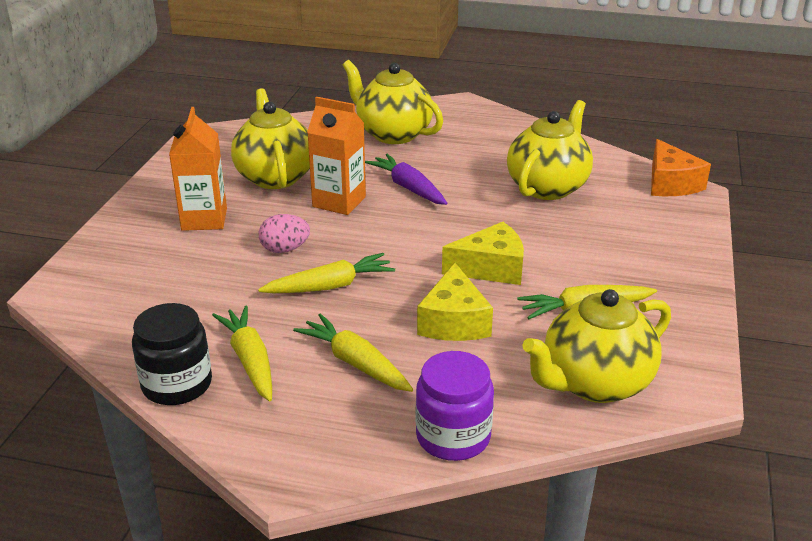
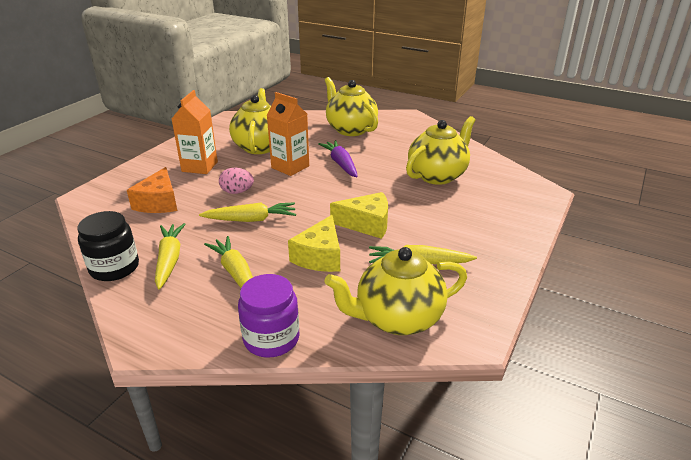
camera: 15 degrees right, 0 degrees up
(670, 183) = (530, 184): orange cheese -> orange cheese (159, 202)

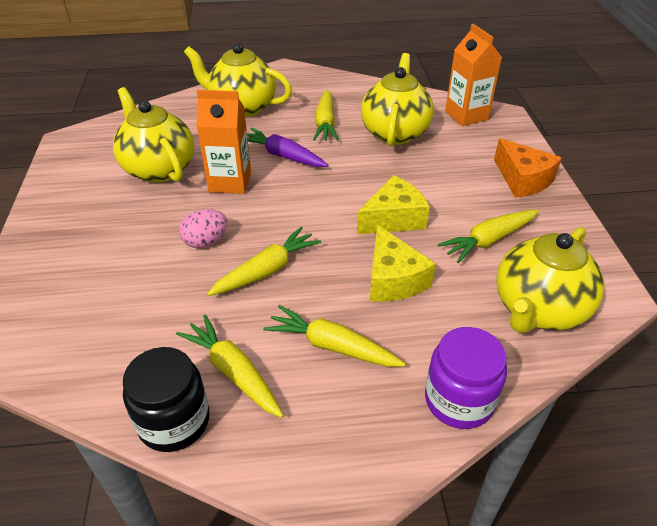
camera: 35 degrees left, 10 degrees up
(159, 202) = (119, 301): orange cheese -> orange cheese (522, 179)
(199, 167) = (112, 227): orange carton -> orange carton (466, 115)
(394, 154) = (325, 123): none -> yellow carrot

